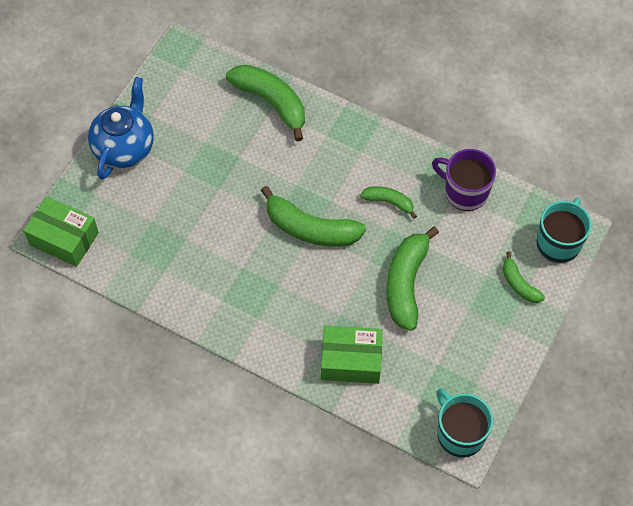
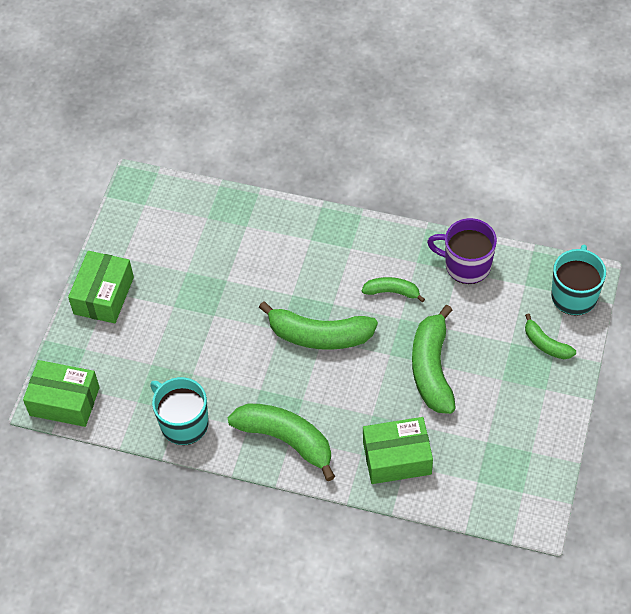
camera: 10 degrees left, 5 degrees down
(125, 147) = (104, 295): blue teapot -> green box
(272, 103) = (245, 218): green banana -> green banana (286, 440)
(459, 434) = (527, 506): turquoise mug -> turquoise mug (183, 423)

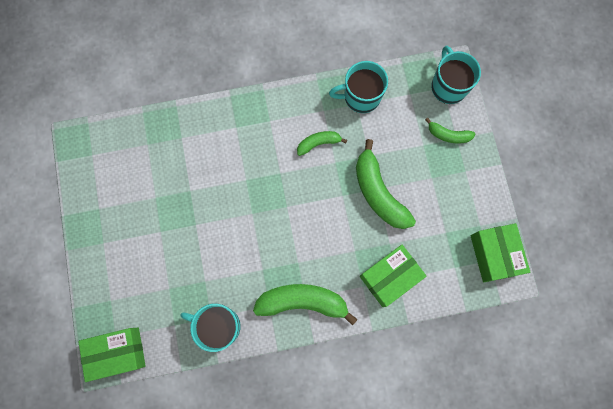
camera: 30 degrees left, 20 degrees up
(104, 295) = (101, 248): green box -> green box (494, 254)
(319, 335) = (283, 204): green banana -> none
(466, 265) = (361, 97): purple mug -> turquoise mug

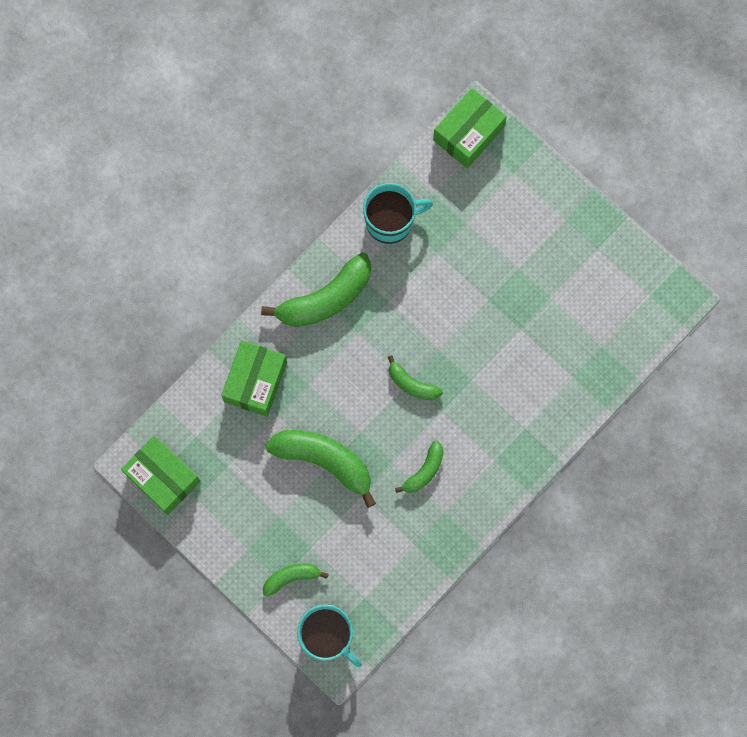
camera: 145 degrees right, 0 degrees up
(286, 203) = (412, 384): none -> green banana
(361, 97) = (415, 556): turquoise mug -> none

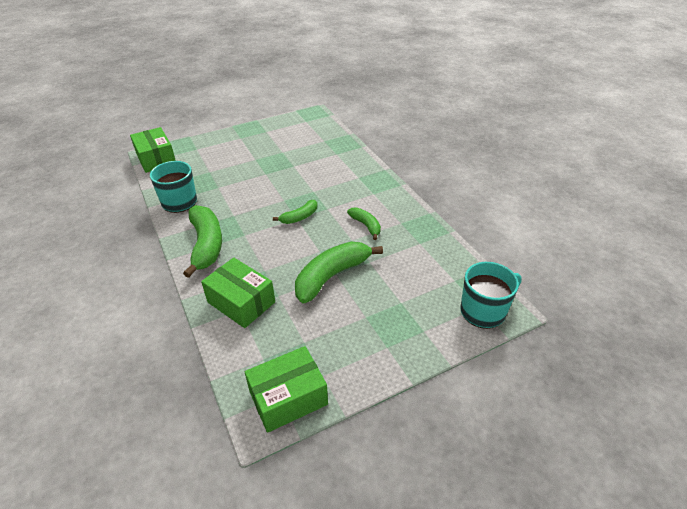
camera: 70 degrees left, 35 degrees down
(292, 577) = (424, 322): green banana -> none

